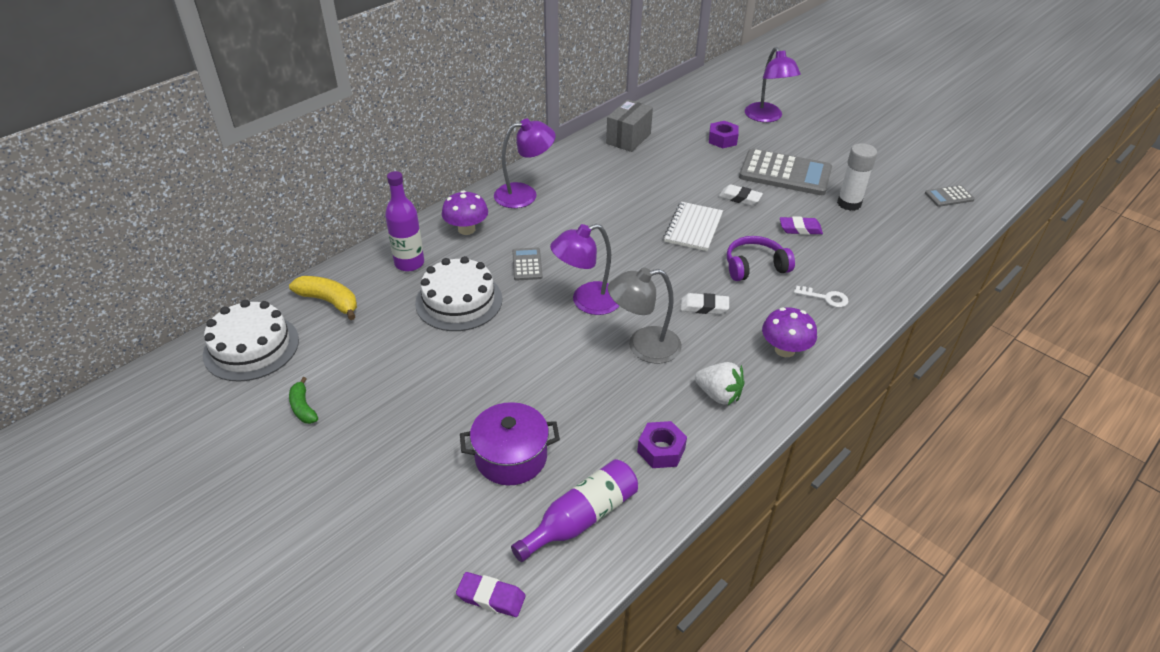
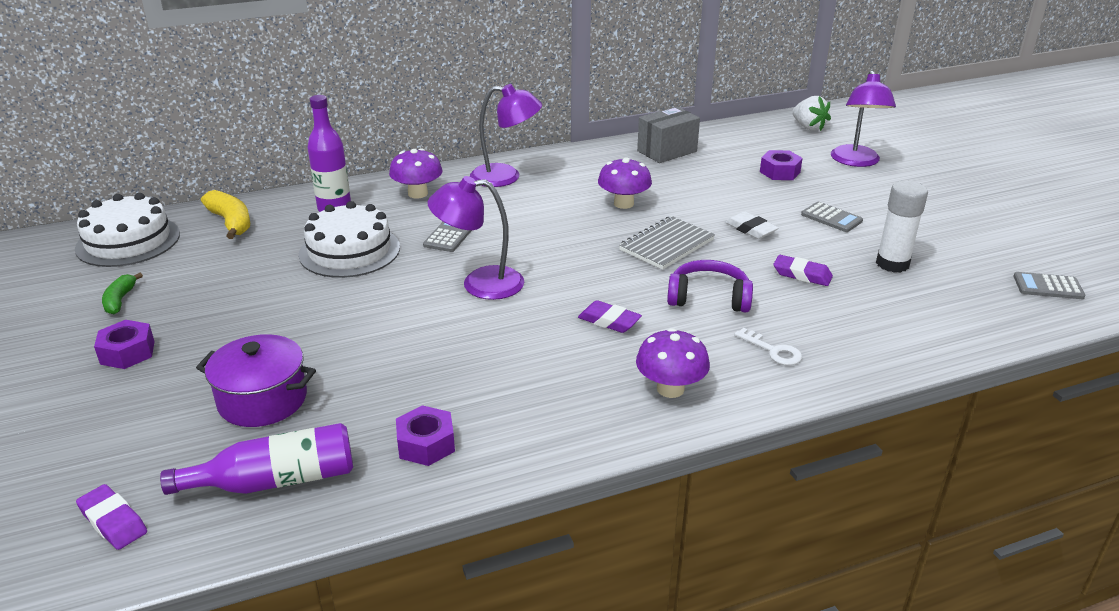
camera: 25 degrees right, 10 degrees down
(359, 453) = (127, 352): none -> purple nut
(634, 197) = (623, 203): none -> purple mushroom
(643, 347) = (502, 340): grey lamp -> none
(693, 228) = (666, 245): white notebook -> grey notebook
(704, 307) = (609, 321): white eraser -> purple eraser
(718, 395) = (545, 410): white strawberry -> white strawberry (808, 127)
(785, 173) = (831, 218): grey calculator -> grey calculator, size x0.47

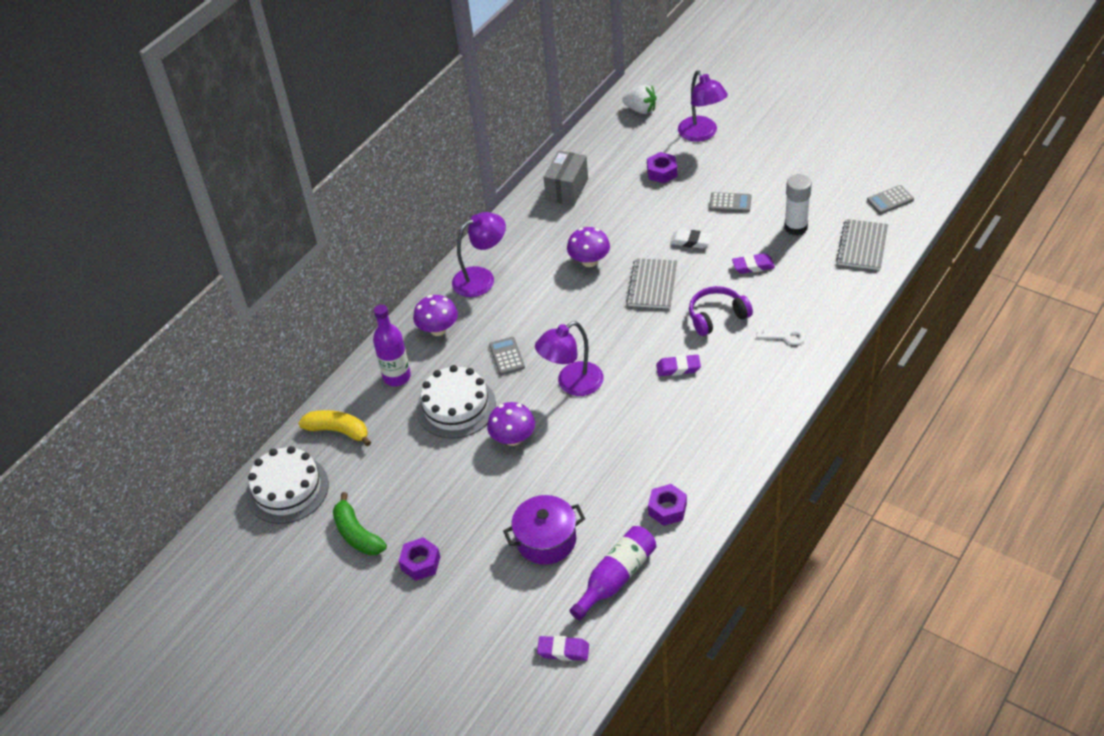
camera: 30 degrees left, 15 degrees up
(120, 300) = (357, 534): green banana -> green banana, size x1.58
(670, 389) = (755, 396): purple mushroom -> purple mushroom (513, 438)
(968, 312) = (862, 246): none -> grey notebook

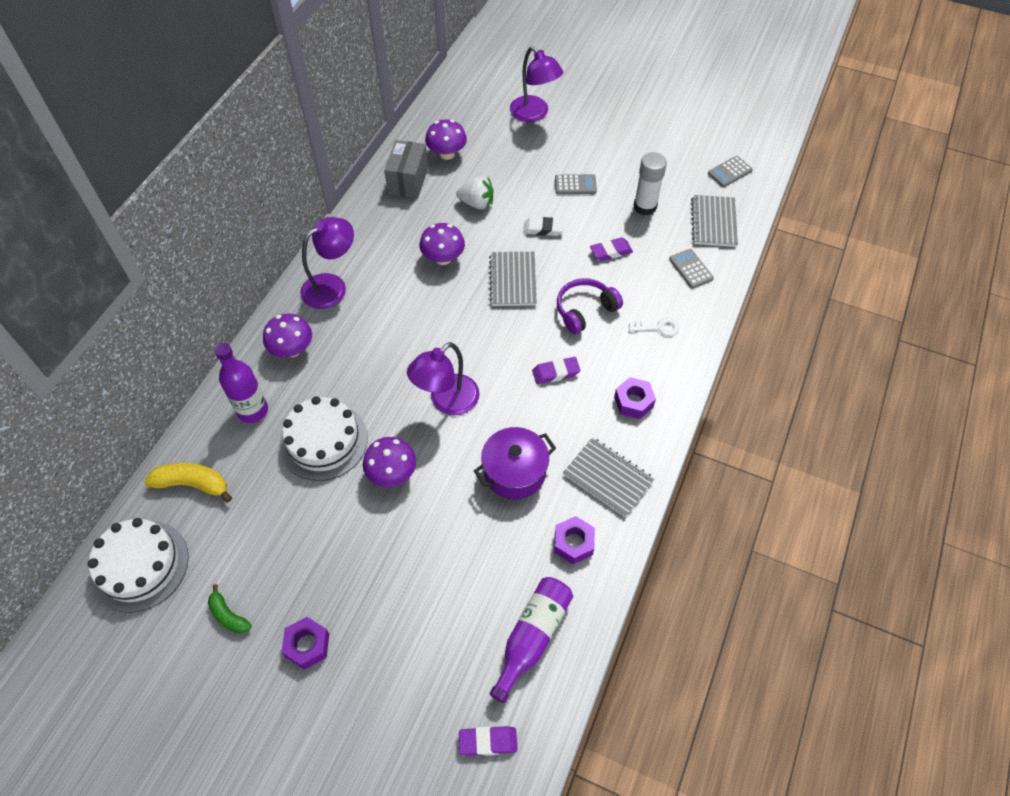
camera: 15 degrees left, 10 degrees up
(357, 534) = (228, 615): green banana -> green banana, size x0.63
(507, 356) = (371, 375): grey calculator -> grey calculator (691, 269)
(546, 540) = (447, 598): purple pot -> purple pot (514, 472)
(608, 167) = (447, 154): none -> purple mushroom
(641, 110) = (469, 92): white strawberry -> white strawberry (477, 203)
(662, 172) = (501, 156): purple nut -> purple nut (633, 402)
(710, 460) = (608, 478): none -> grey notebook

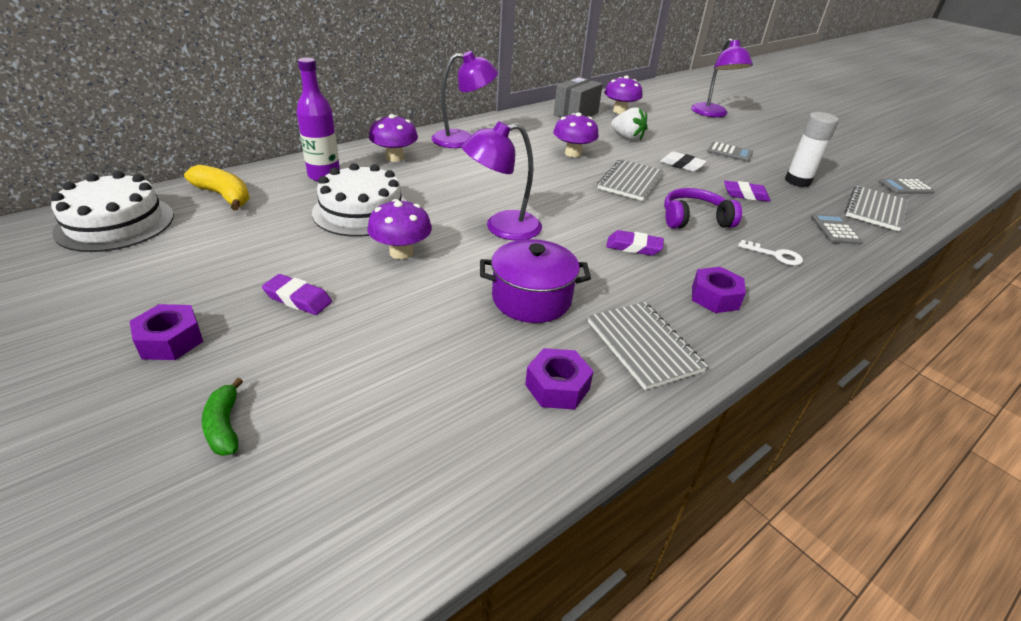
camera: 25 degrees right, 20 degrees down
(228, 615) = (134, 284): green banana -> green banana (225, 426)
(488, 741) = (253, 558): purple eraser -> purple eraser (298, 299)
(532, 637) = (426, 459): purple bottle -> none

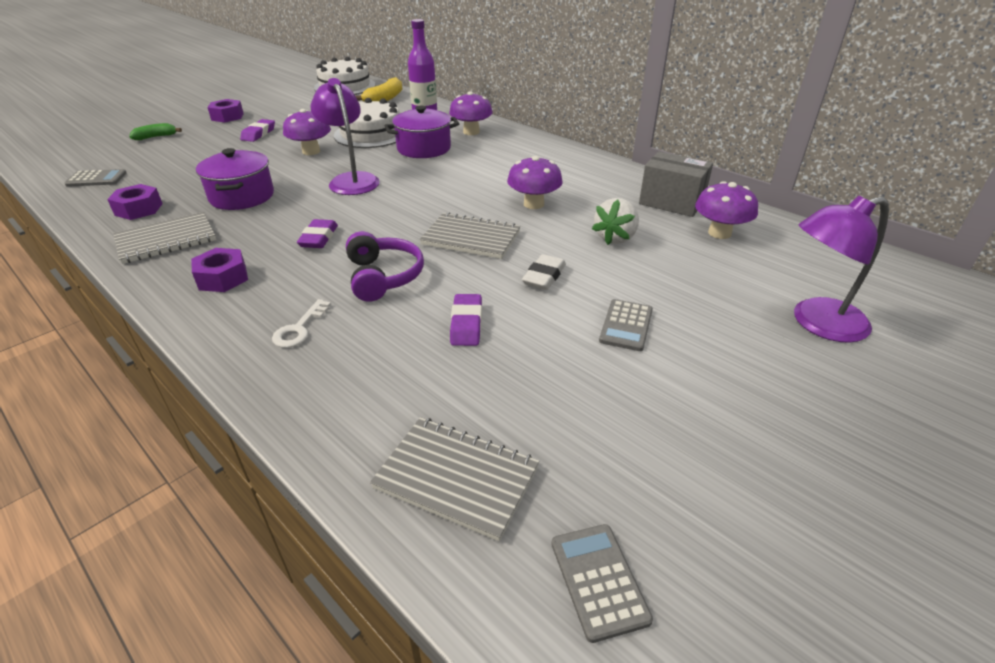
camera: 85 degrees right, 0 degrees up
(430, 184) = (424, 149): none -> purple pot
(463, 139) = (531, 151): purple lamp -> none
(797, 181) = (544, 390): white glue stick -> none
(835, 230) = (371, 401): grey calculator -> grey calculator (96, 179)

